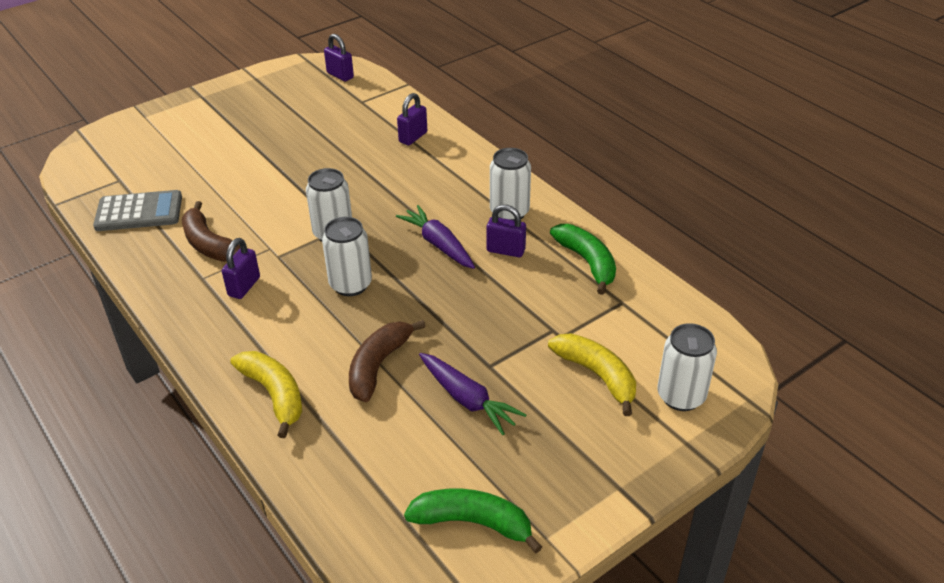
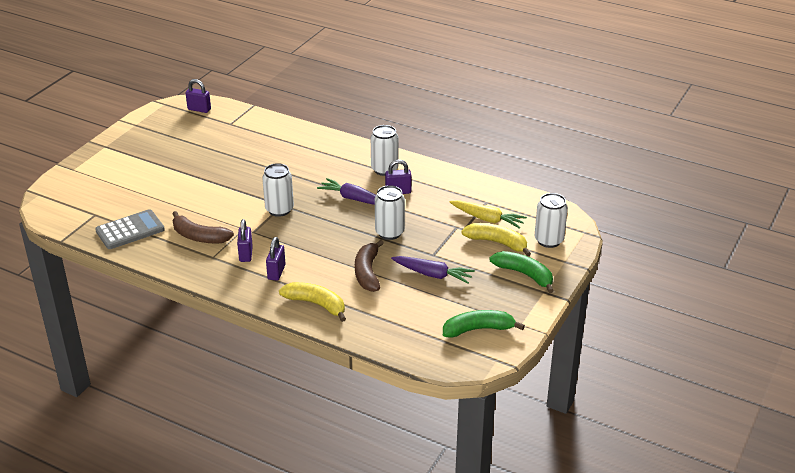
camera: 25 degrees left, 5 degrees down
(350, 284) = (315, 235): white can -> white can (389, 232)
(413, 137) = (286, 139): purple padlock -> purple padlock (276, 272)
(587, 262) = (452, 186): green banana -> green banana (524, 274)
(606, 331) = (487, 219): none -> yellow carrot

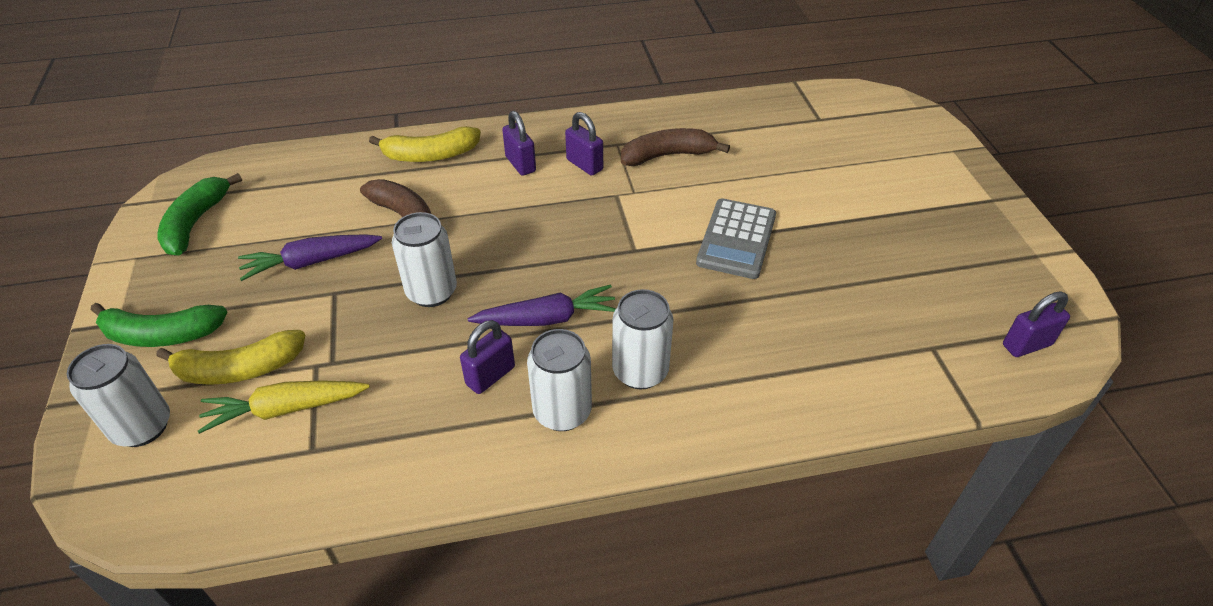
camera: 140 degrees right, 10 degrees up
(130, 230) = (751, 123): grey calculator -> grey calculator (736, 239)
(279, 209) = (627, 240): white can -> white can (640, 371)
(478, 329) = (195, 223): green banana -> green banana turned 150 degrees clockwise

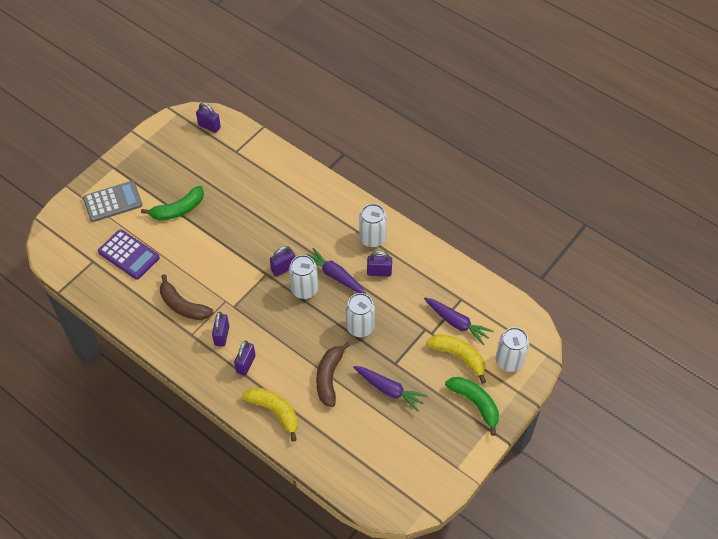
camera: 130 degrees left, 10 degrees up
(195, 223) = (416, 468): green banana -> green banana (178, 210)
(285, 409) = (457, 323): yellow carrot -> purple carrot
(624, 271) = (283, 268): none -> purple padlock
(640, 371) = (331, 228): white can -> white can (304, 289)
(736, 239) = (225, 242): grey calculator -> grey calculator (113, 202)
(801, 148) = (129, 255): none -> purple calculator

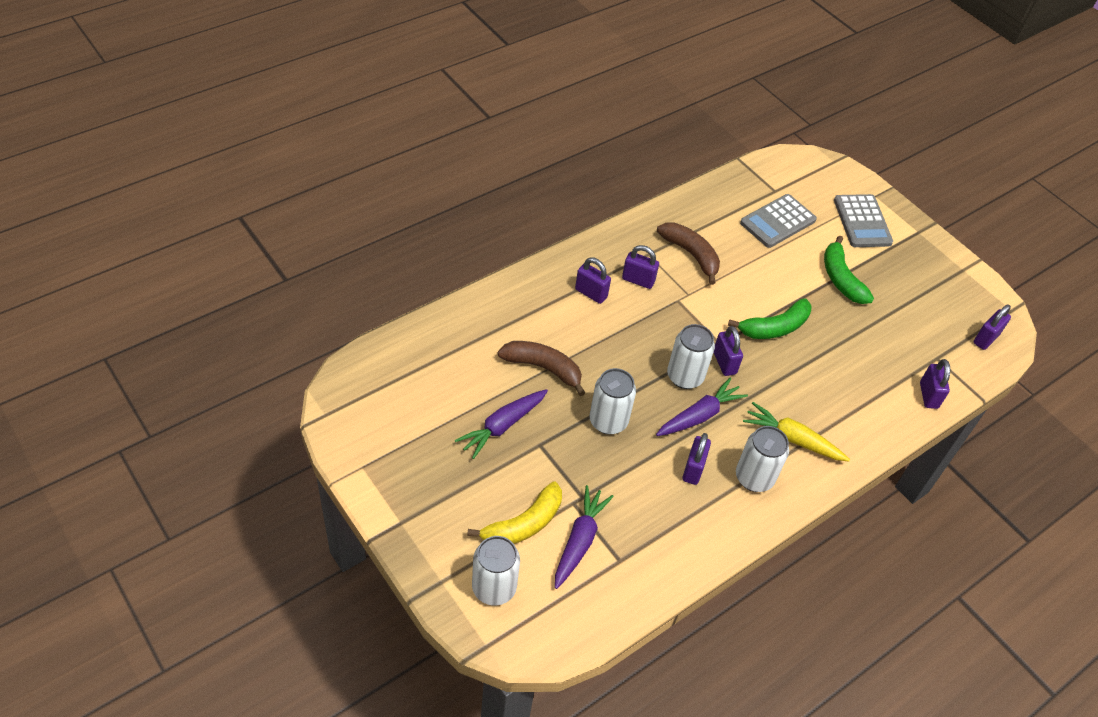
camera: 100 degrees right, 5 degrees down
(129, 255) = (778, 222): purple calculator -> grey calculator
(183, 306) = (691, 254): brown banana -> brown banana turned 90 degrees clockwise
(270, 154) = (928, 395): none -> purple padlock
(275, 411) = (516, 305): yellow banana -> none
(334, 222) = (792, 439): none -> yellow carrot
(457, 323) = (579, 540): purple carrot -> purple carrot turned 150 degrees clockwise
(475, 403) = (444, 519): green banana -> green banana (774, 328)

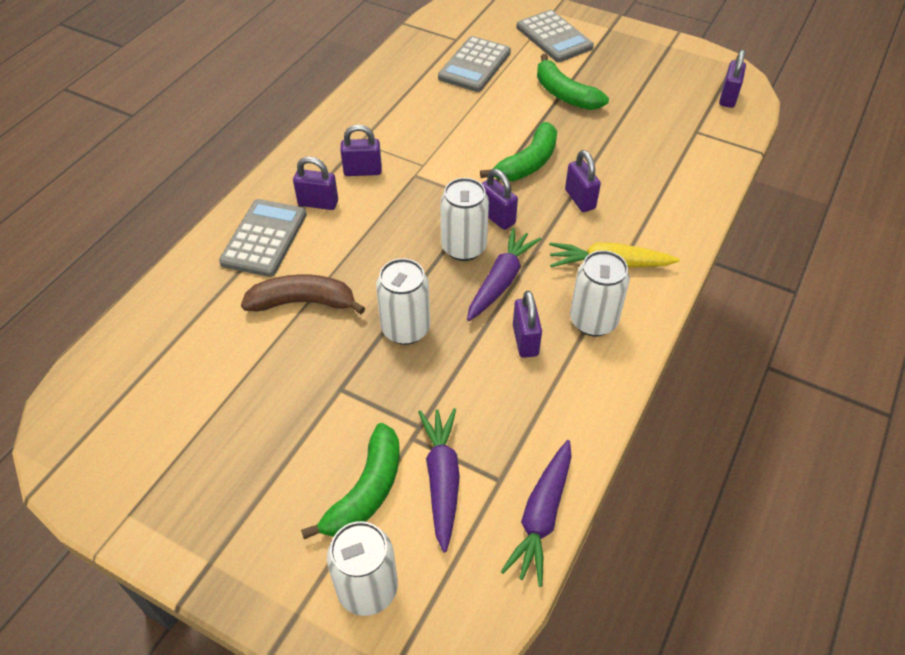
camera: 20 degrees left, 0 degrees up
(502, 426) = (285, 387): purple carrot -> purple carrot (541, 517)
(523, 524) = (366, 491): yellow banana -> green banana
(537, 305) = (264, 238): none -> grey calculator
(691, 254) = (405, 126): brown banana -> none
(928, 395) = (710, 168): purple padlock -> purple padlock (580, 199)

